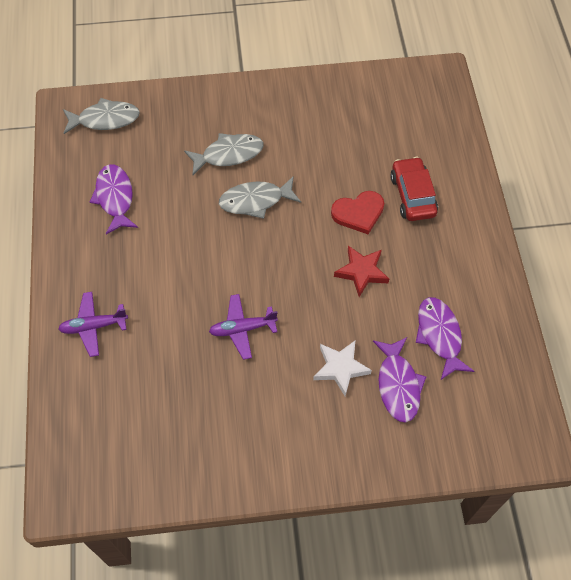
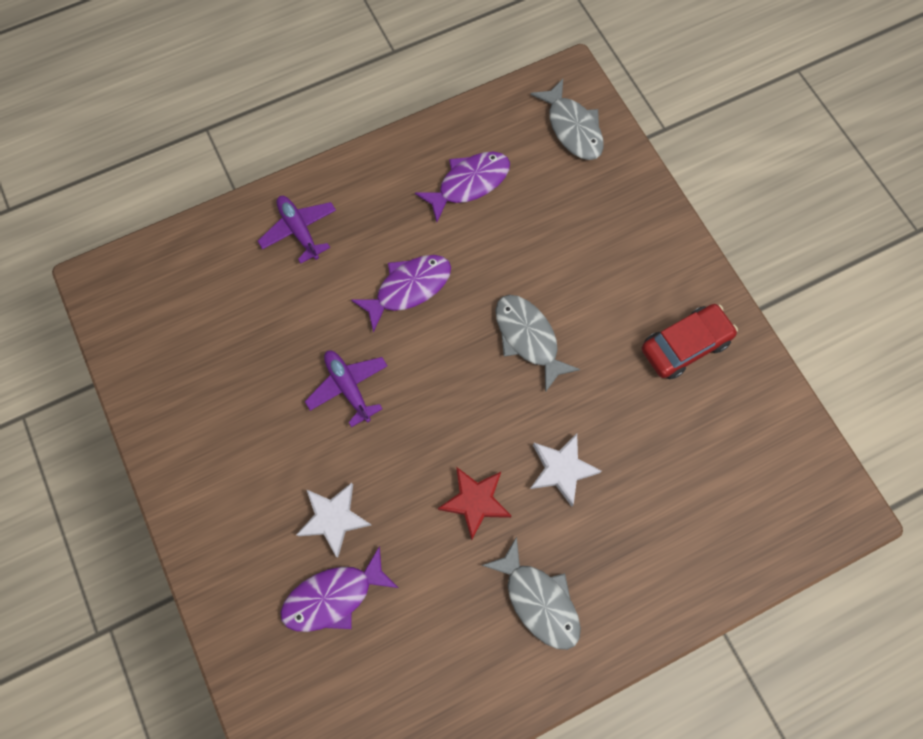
camera: 70 degrees right, 10 degrees up
(228, 154) = (583, 282): grey fish -> grey fish (539, 600)
(358, 213) = (561, 469): red heart -> white star
(412, 195) = (618, 532): red car -> red car (684, 345)
(439, 335) = (419, 630): purple fish -> purple fish (409, 288)

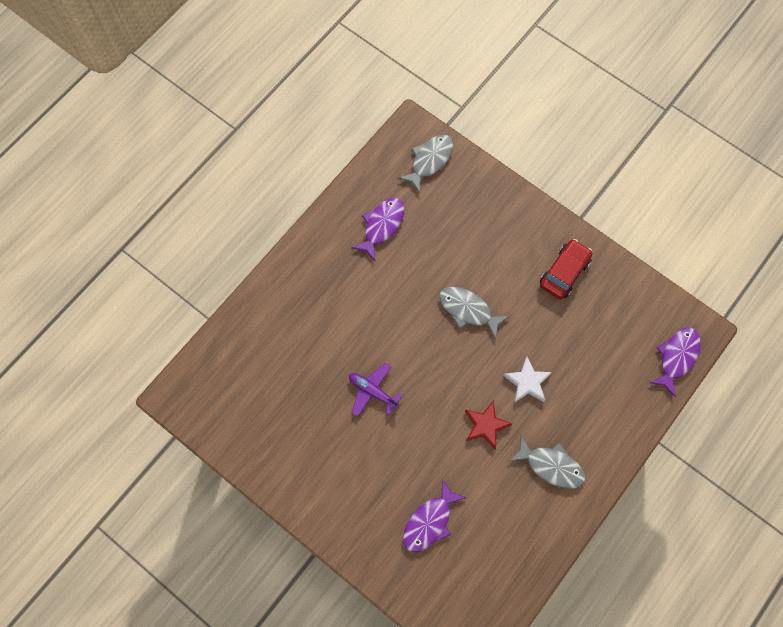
camera: 25 degrees left, 0 degrees up
(299, 231) = (288, 305): purple plane -> none
(333, 518) = (405, 476): white star -> none
(409, 288) = (378, 311): purple fish -> purple fish (676, 357)
(572, 128) = (429, 160): grey fish -> grey fish turned 90 degrees counterclockwise

